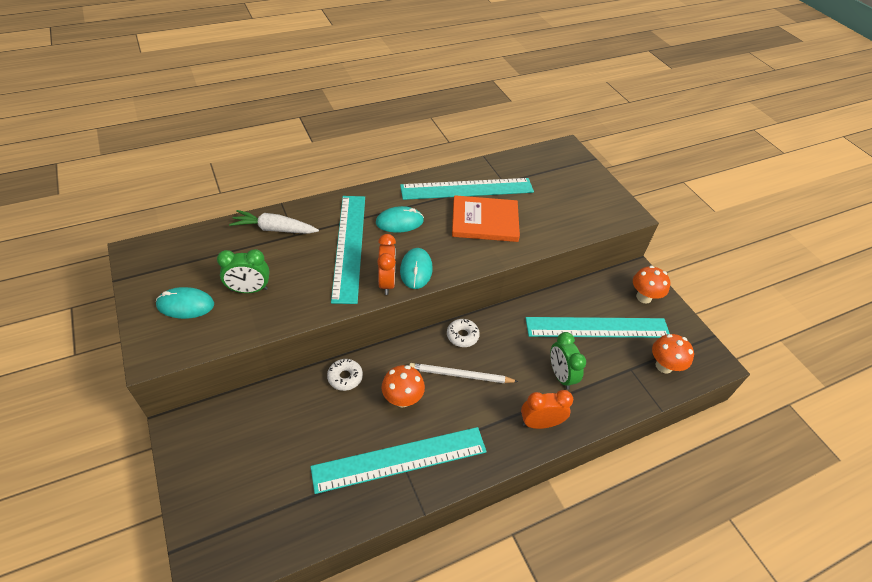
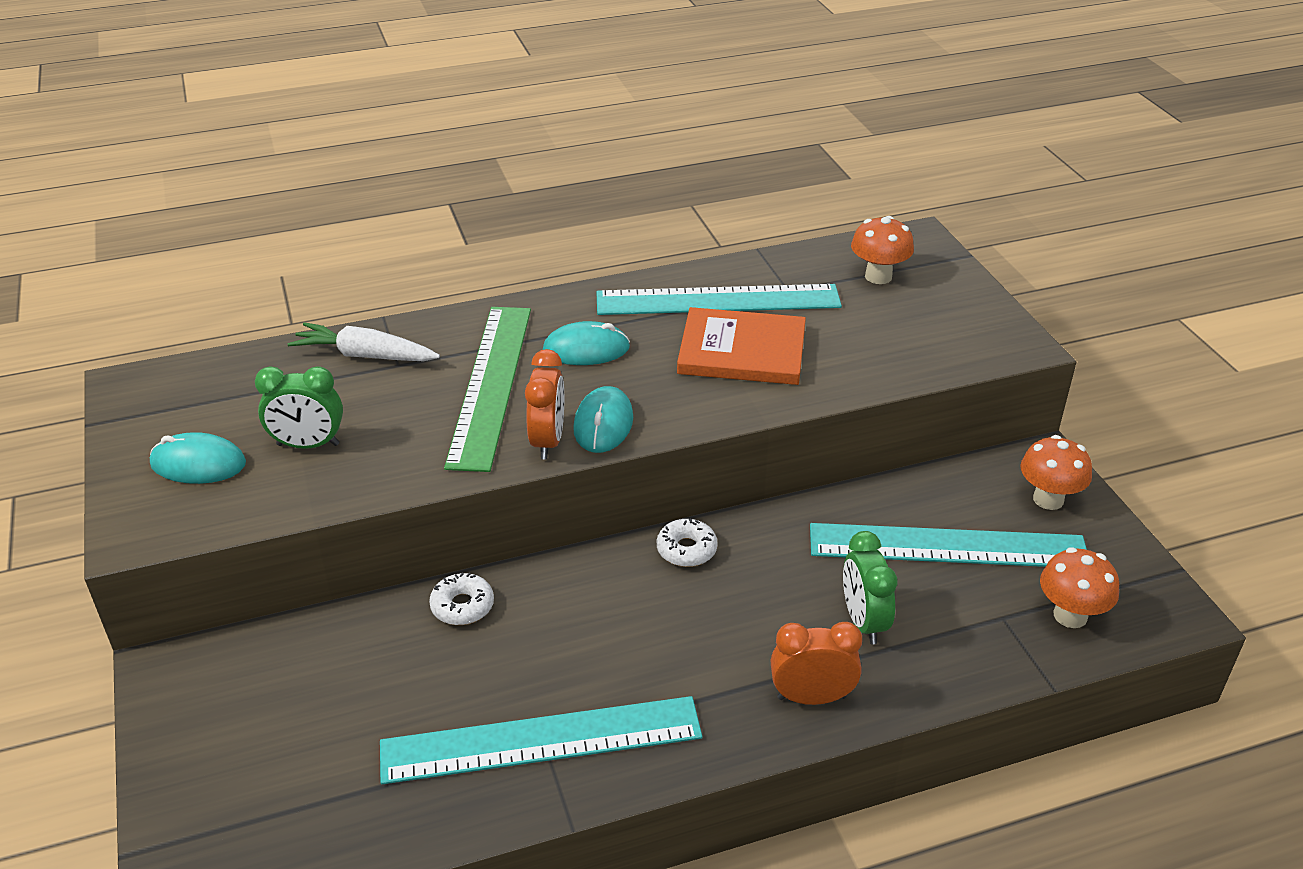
camera: 10 degrees right, 10 degrees down
(349, 246) = (490, 384): turquoise ruler -> green ruler
(402, 399) = (560, 645): orange mushroom -> orange mushroom (878, 276)
(460, 375) = (673, 612): white pencil -> none

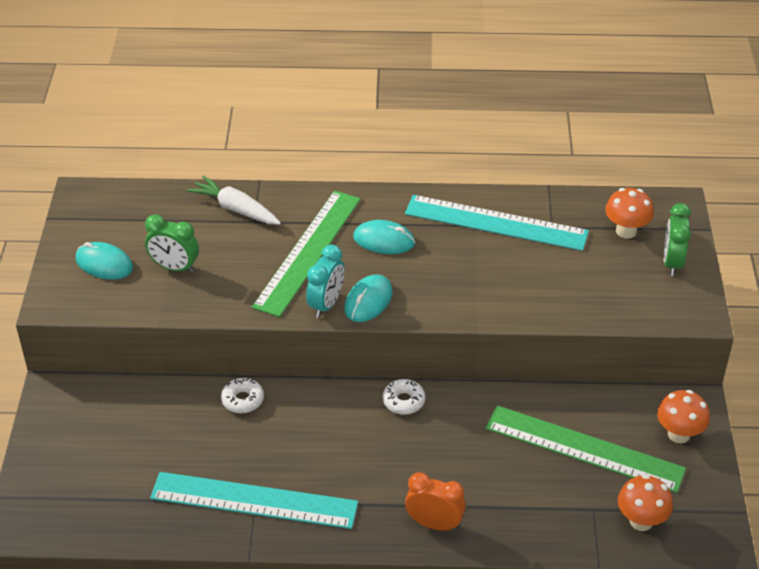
camera: 20 degrees right, 5 degrees up
(548, 441) = (326, 304): orange clock -> turquoise clock
(742, 351) = (491, 268): orange book -> none
(863, 622) = (495, 484): green clock -> green clock (672, 262)
(947, 547) = (584, 449): turquoise ruler -> green ruler

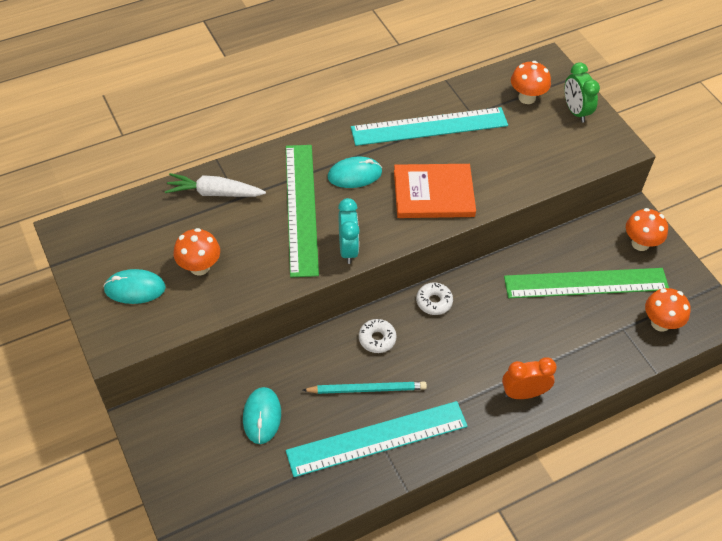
camera: 30 degrees left, 10 degrees up
(175, 267) = (199, 267): green clock -> orange mushroom
(242, 400) = (309, 356): white donut -> white donut (377, 339)
(276, 452) = (367, 389): none -> turquoise pencil
(368, 301) = (379, 232): turquoise mouse -> turquoise mouse (262, 416)
(452, 286) = (433, 193): none -> orange book

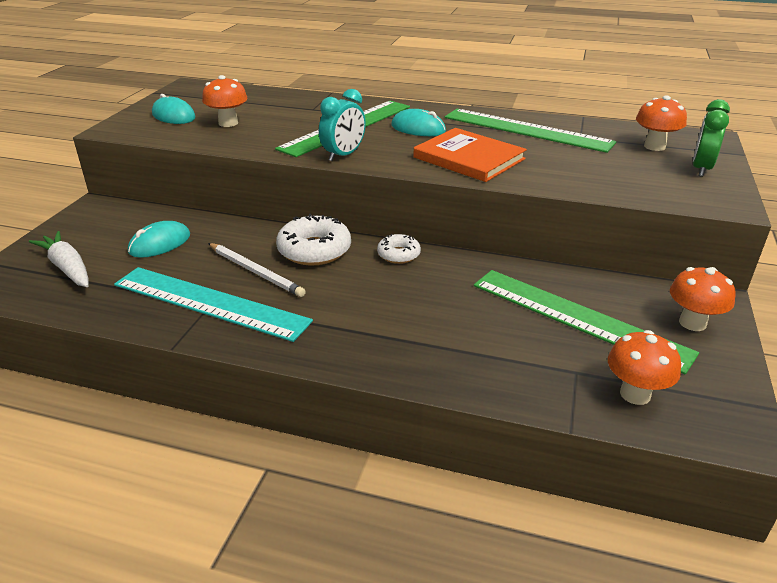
camera: 45 degrees right, 20 degrees down
(214, 193) = (302, 102): white carrot -> white carrot (68, 268)
(367, 389) = (256, 272): turquoise pencil -> white pencil
(377, 339) = (314, 250): white donut -> white donut, size x1.72
(429, 126) = (526, 130): turquoise ruler -> green ruler
(523, 393) = (385, 353): orange clock -> none

